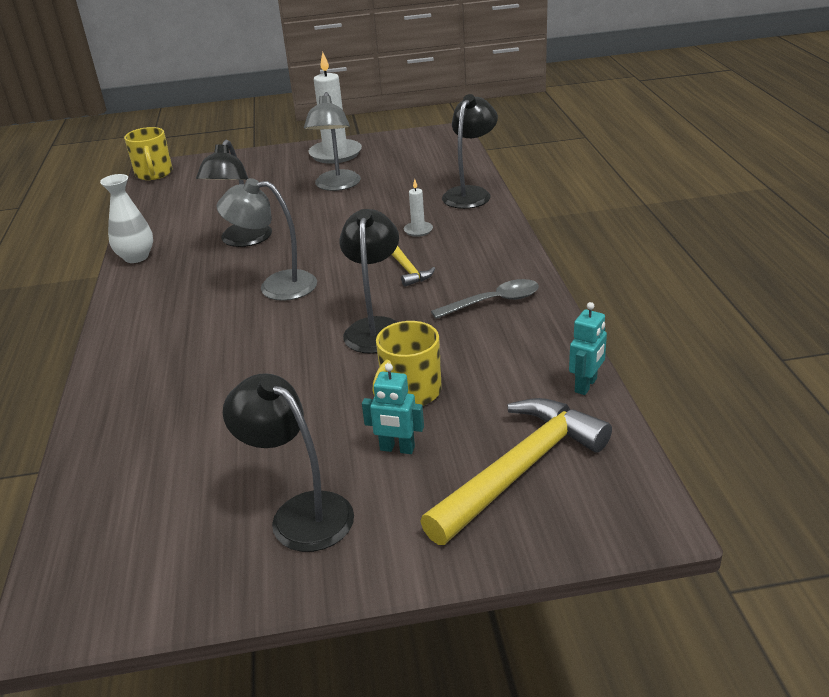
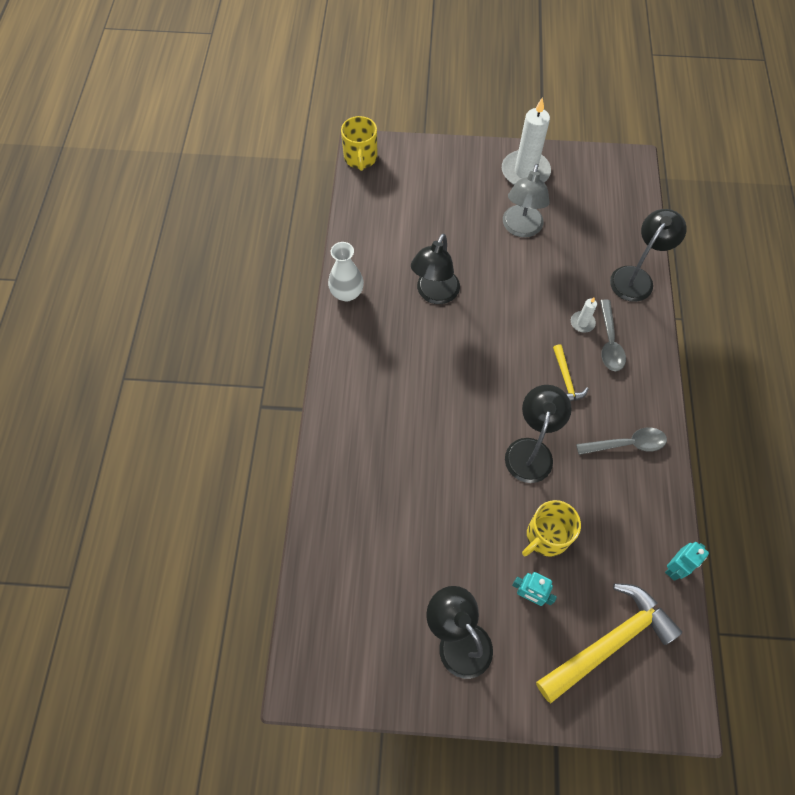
camera: 10 degrees right, 30 degrees up
(276, 286) = (458, 370): grey lamp -> none
(452, 237) = (609, 342): none -> grey spoon

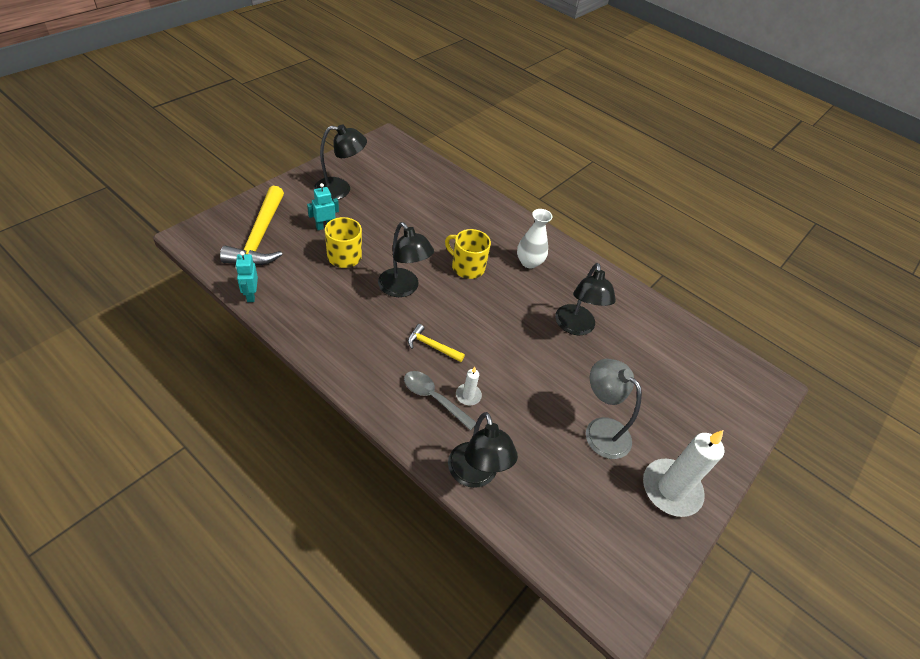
camera: 120 degrees right, 15 degrees down
(347, 293) = (615, 284): white vase -> white vase (529, 262)
(360, 158) = (761, 376): yellow mug -> yellow mug (467, 267)
(434, 294) = (575, 327): black lamp -> black lamp turned 150 degrees counterclockwise
(627, 444) = (348, 339): grey spoon -> none

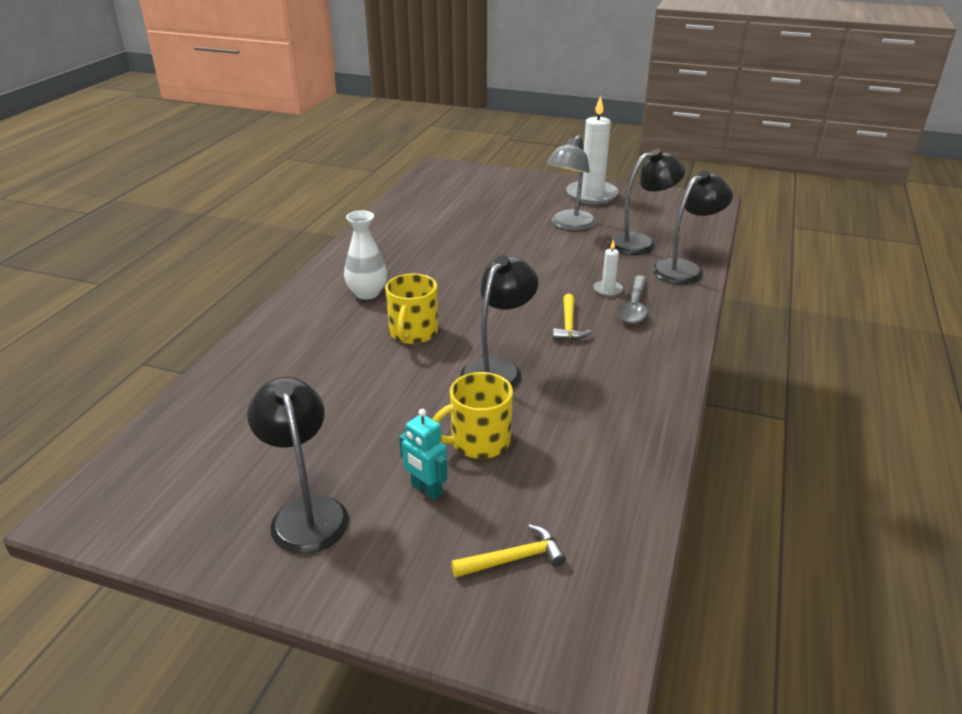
camera: 105 degrees left, 15 degrees down
(251, 295) = (643, 502): turquoise robot -> none
(260, 237) = (513, 559): yellow hammer -> yellow hammer, size x0.48
(575, 327) = (453, 251): black lamp -> black lamp (640, 242)

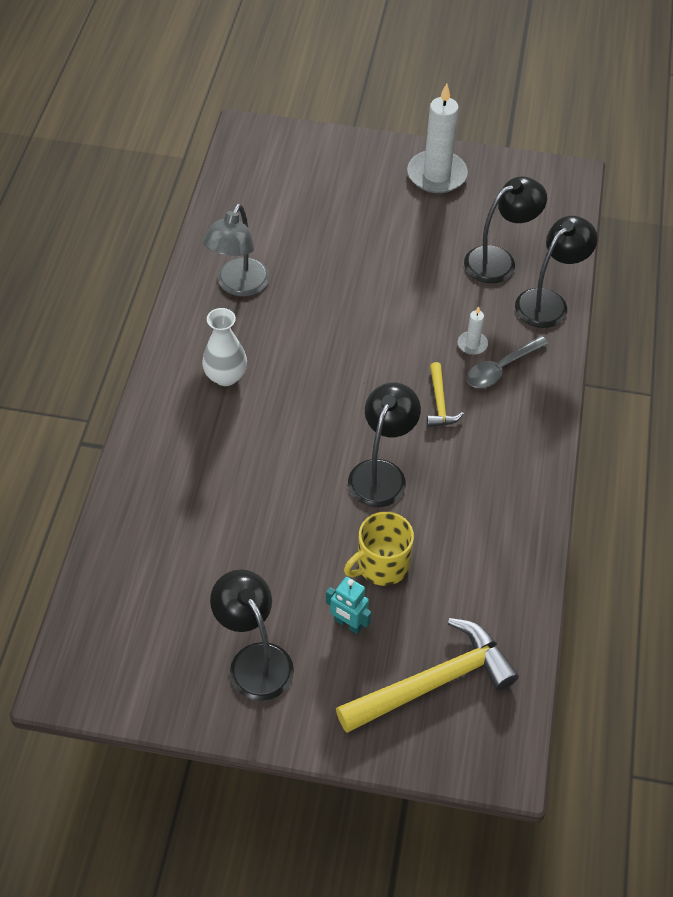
camera: 10 degrees left, 20 degrees up
(413, 333) = (288, 431): yellow mug -> none
(513, 559) = (433, 682): yellow hammer -> yellow hammer, size x2.07
(569, 225) = (418, 236): grey lamp -> grey lamp (238, 286)
(634, 307) = (501, 368): grey spoon -> grey spoon turned 45 degrees clockwise

